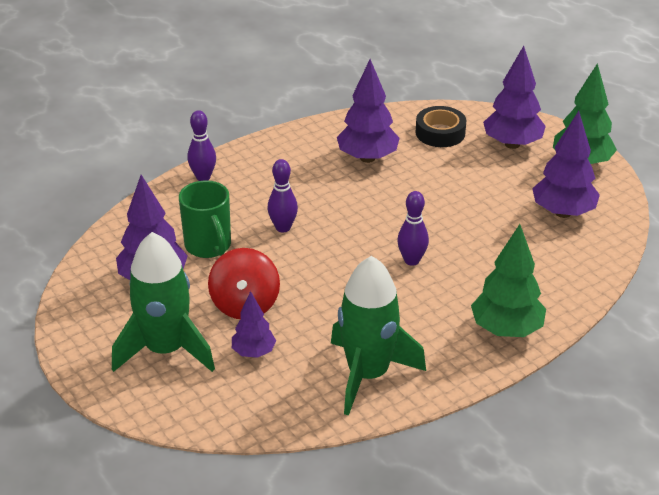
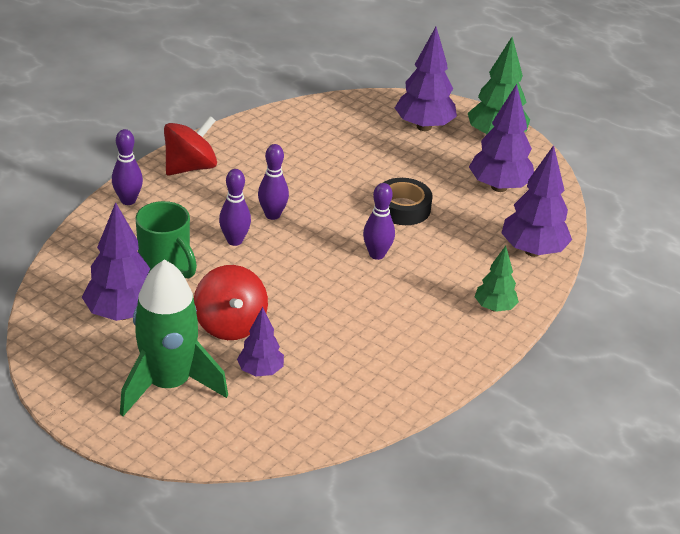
camera: 20 degrees left, 0 degrees up
(272, 154) = (190, 167): none -> red spinning top
(328, 209) = (272, 215): none -> purple bowling pin
(367, 158) = (289, 158): purple tree -> purple tree (533, 251)
(368, 374) = (383, 373): green rocket -> none
(440, 133) = (350, 124): black tape -> black tape (403, 208)
(506, 330) = (494, 308): green tree -> green tree, size x0.59

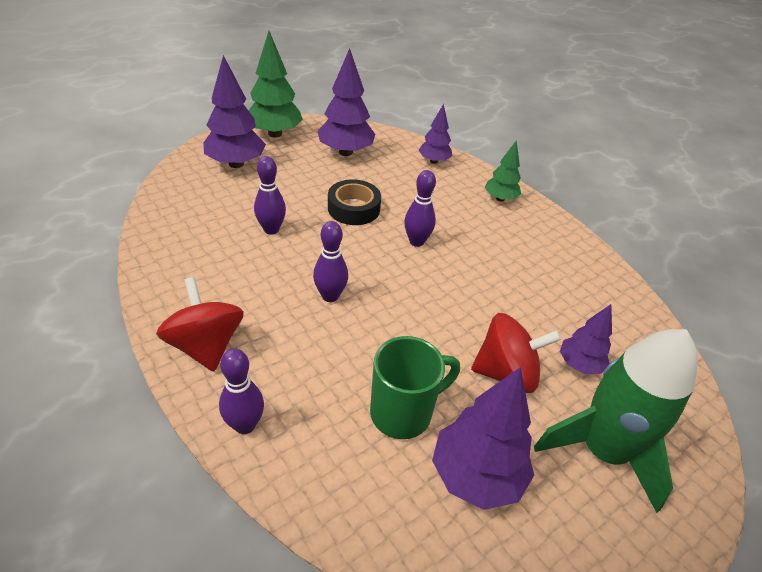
camera: 75 degrees left, 5 degrees up
(234, 241) = (364, 337): purple bowling pin -> purple bowling pin (271, 229)
(533, 251) = (434, 161): purple tree -> purple tree, size x0.59

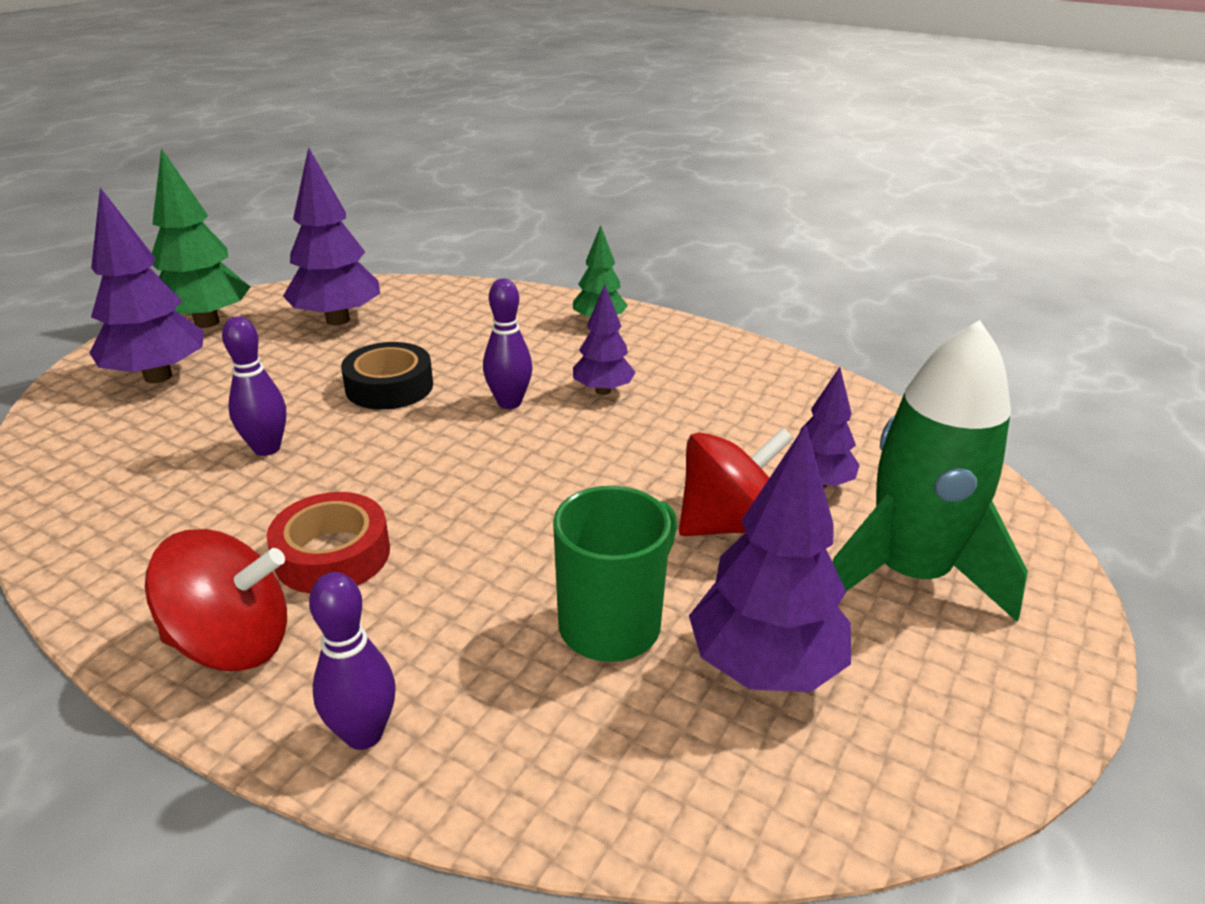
camera: 20 degrees left, 10 degrees down
(206, 345) = (232, 643): red spinning top -> red spinning top turned 135 degrees clockwise
(276, 310) = (332, 554): none -> red tape
(330, 296) = (413, 508): purple bowling pin -> none
(434, 161) = (479, 300): purple tree -> purple tree (603, 391)

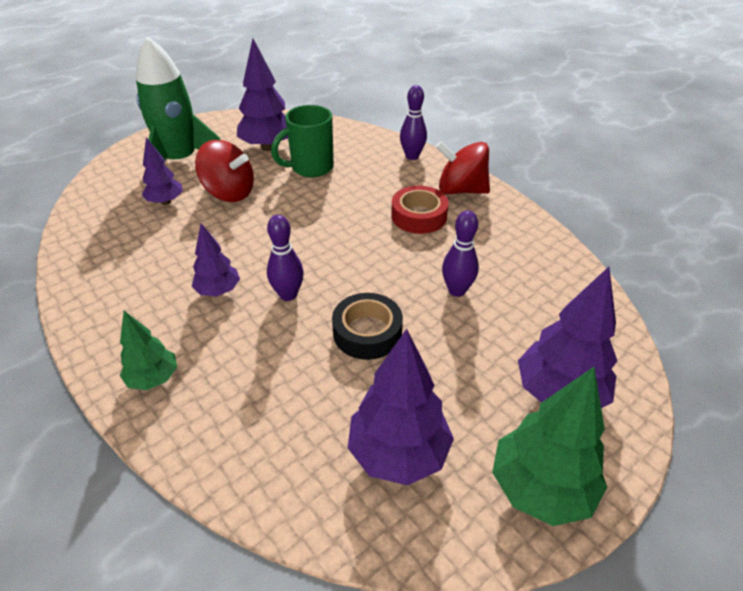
camera: 160 degrees left, 10 degrees up
(729, 524) = (229, 193): red spinning top -> red spinning top turned 150 degrees counterclockwise

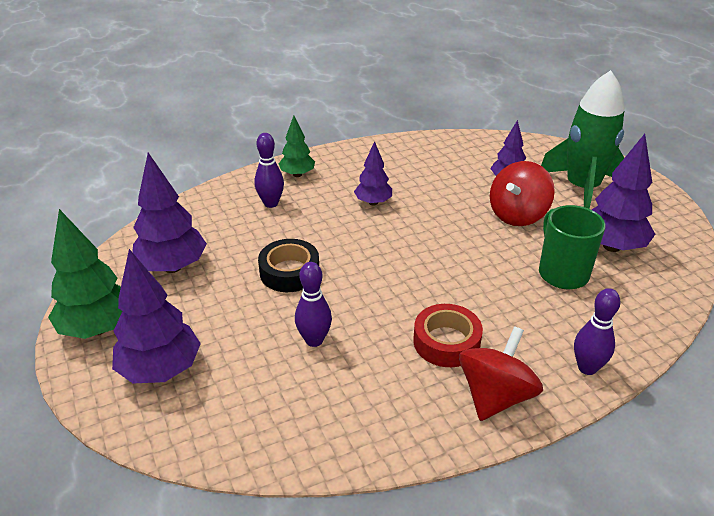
camera: 105 degrees right, 5 degrees down
(288, 295) = (354, 236): purple bowling pin -> purple bowling pin (271, 203)

